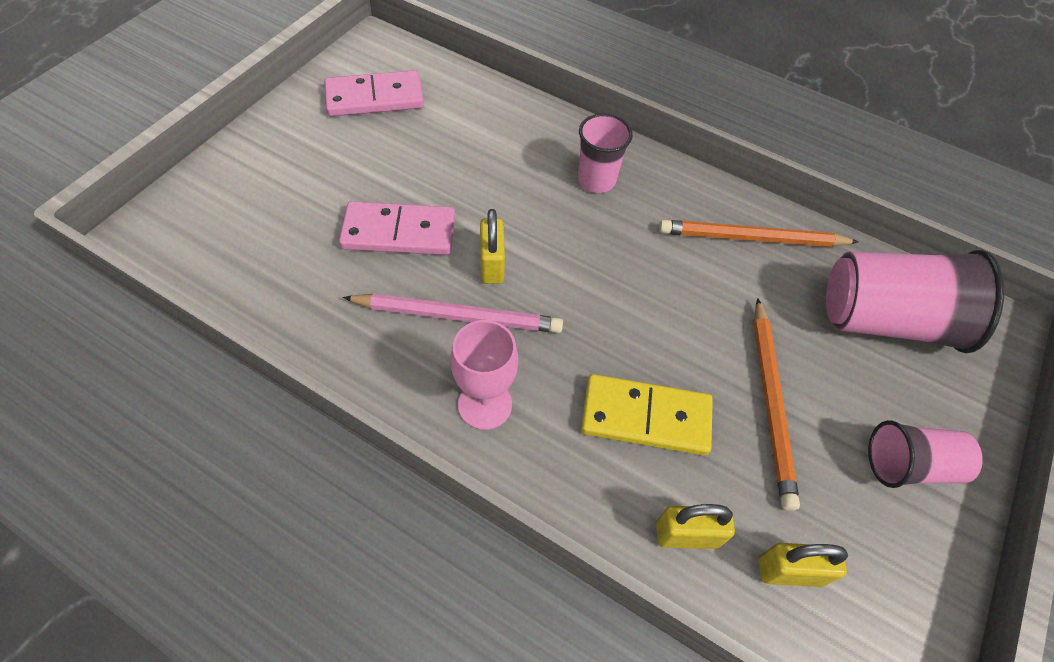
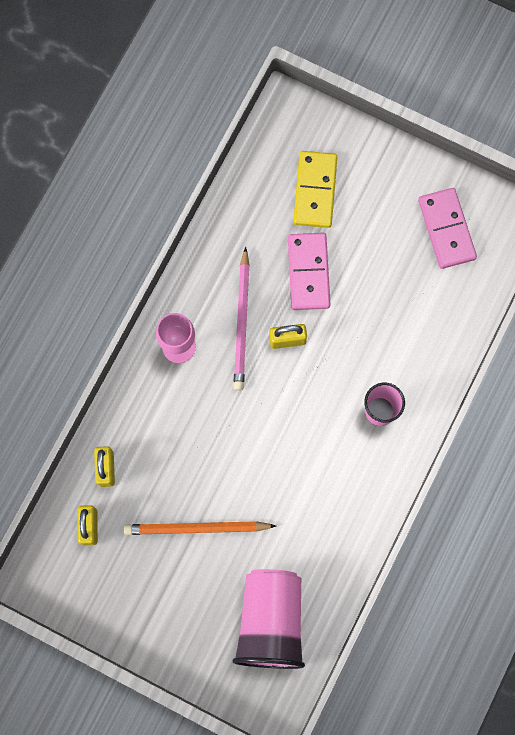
camera: 90 degrees right, 20 degrees up
(645, 417) = (179, 446): yellow domino -> yellow domino (315, 190)
(752, 238) = (336, 530): orange pencil -> none
(909, 465) = (159, 613): pink cup -> none

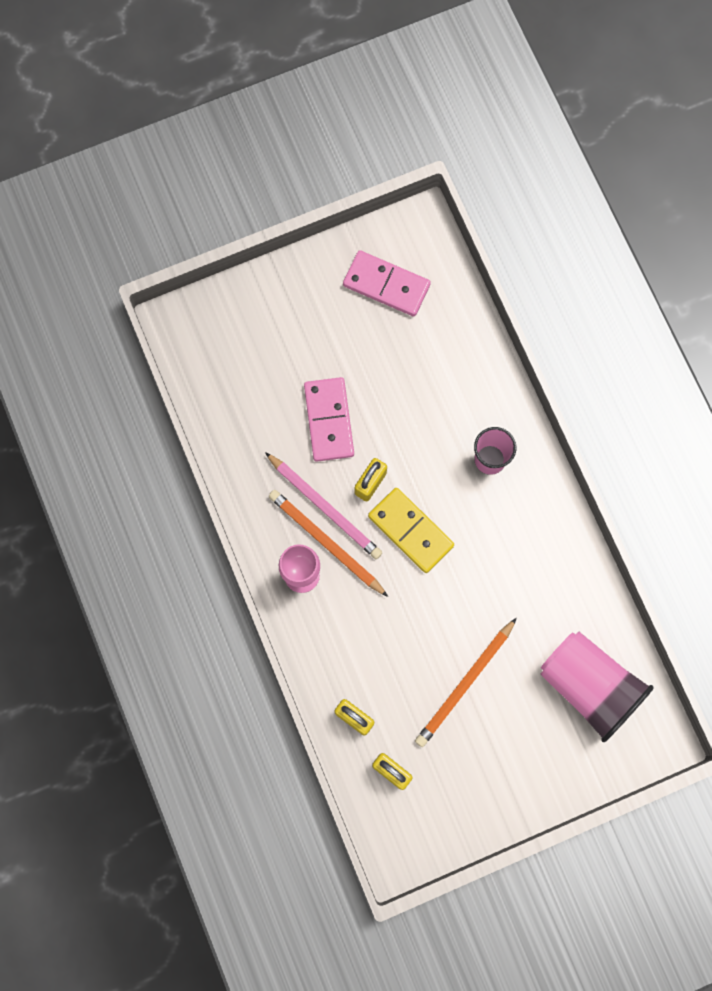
camera: 50 degrees left, 0 degrees up
(216, 344) = (326, 543): none -> orange pencil
(308, 272) = (329, 420): pink domino -> pink domino turned 45 degrees clockwise
(315, 190) = (265, 359): yellow domino -> yellow domino (411, 531)

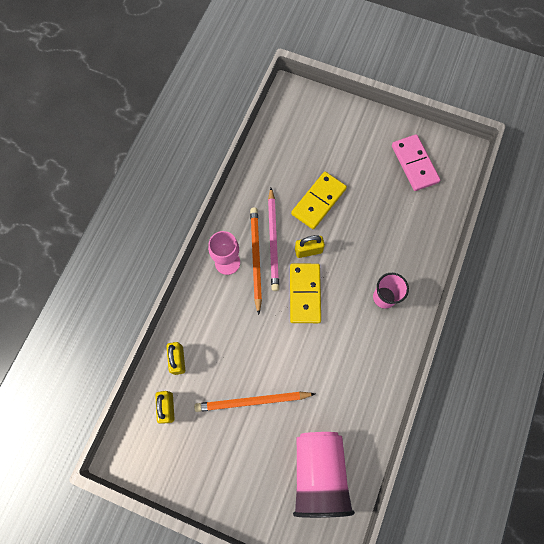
camera: 45 degrees right, 5 degrees down
(329, 420) = (318, 201): pink domino -> yellow domino

